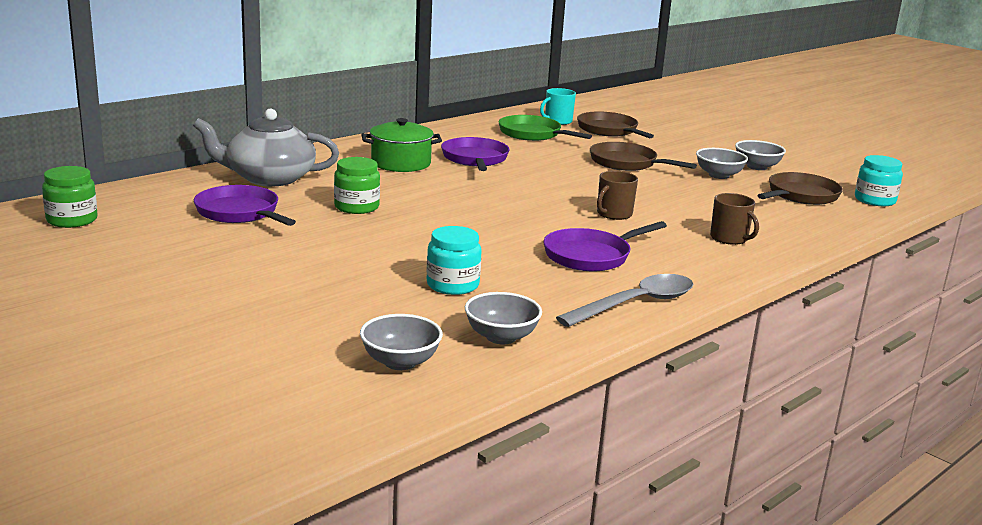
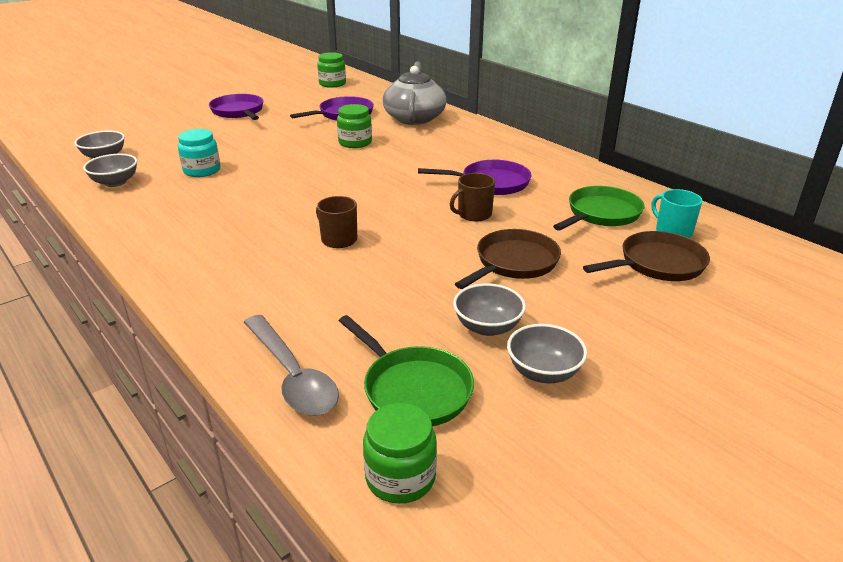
camera: 95 degrees right, 10 degrees up
(401, 163) = (465, 155): green pot -> none
(591, 256) = (237, 220): purple pan -> purple pan (238, 112)
(636, 304) = (135, 230): grey spoon -> grey spoon (292, 376)
(729, 238) = (261, 298): brown mug -> brown mug (474, 214)
(800, 195) = (413, 389): brown pan -> green pan
(874, 200) = (400, 477): turquoise jar -> green jar

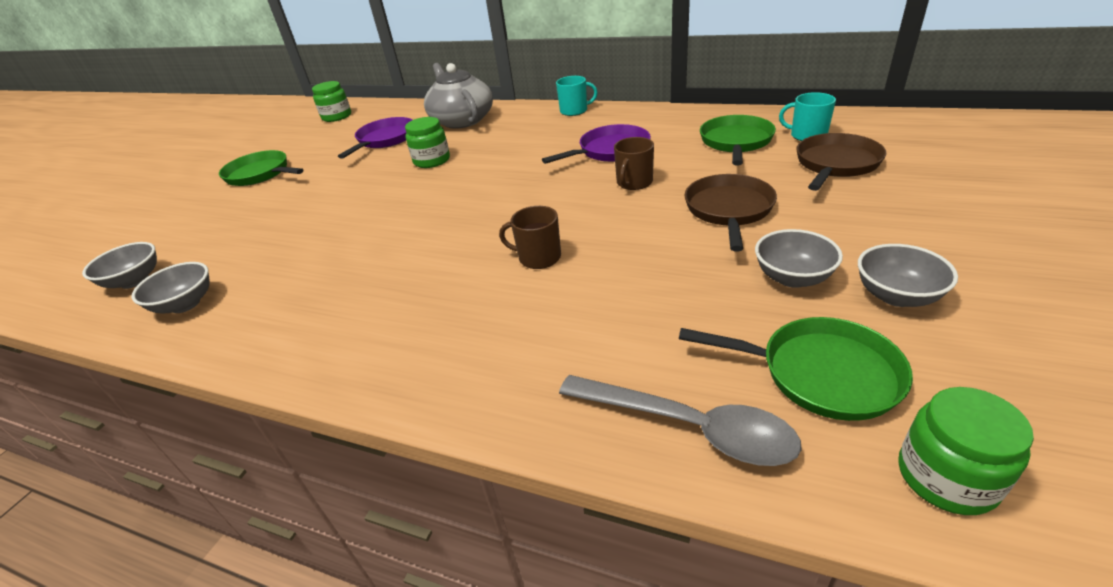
camera: 25 degrees left, 5 degrees up
(202, 170) = (289, 248): turquoise jar -> none
(238, 112) = (260, 174): purple pan -> green pan
(508, 140) = (574, 111): none -> turquoise mug

